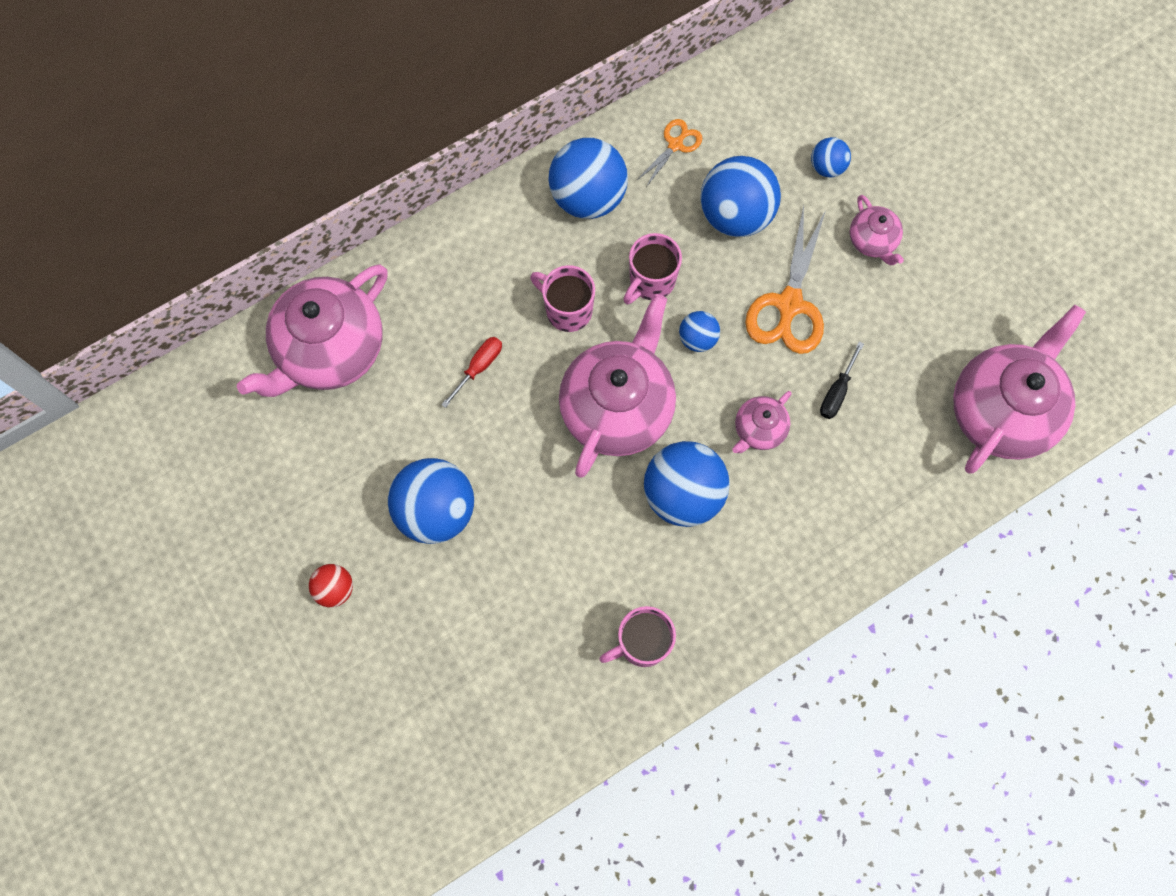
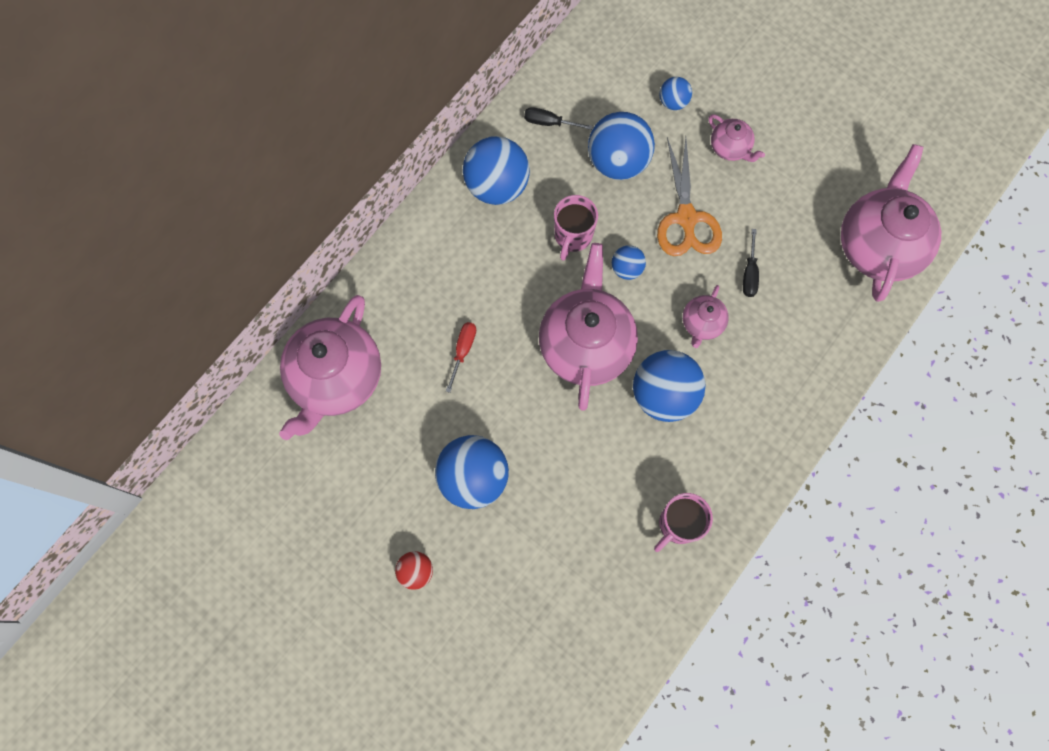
camera: 20 degrees left, 0 degrees up
(567, 310) = (516, 281): pink mug -> none
(675, 144) = (549, 123): orange scissors -> black screwdriver

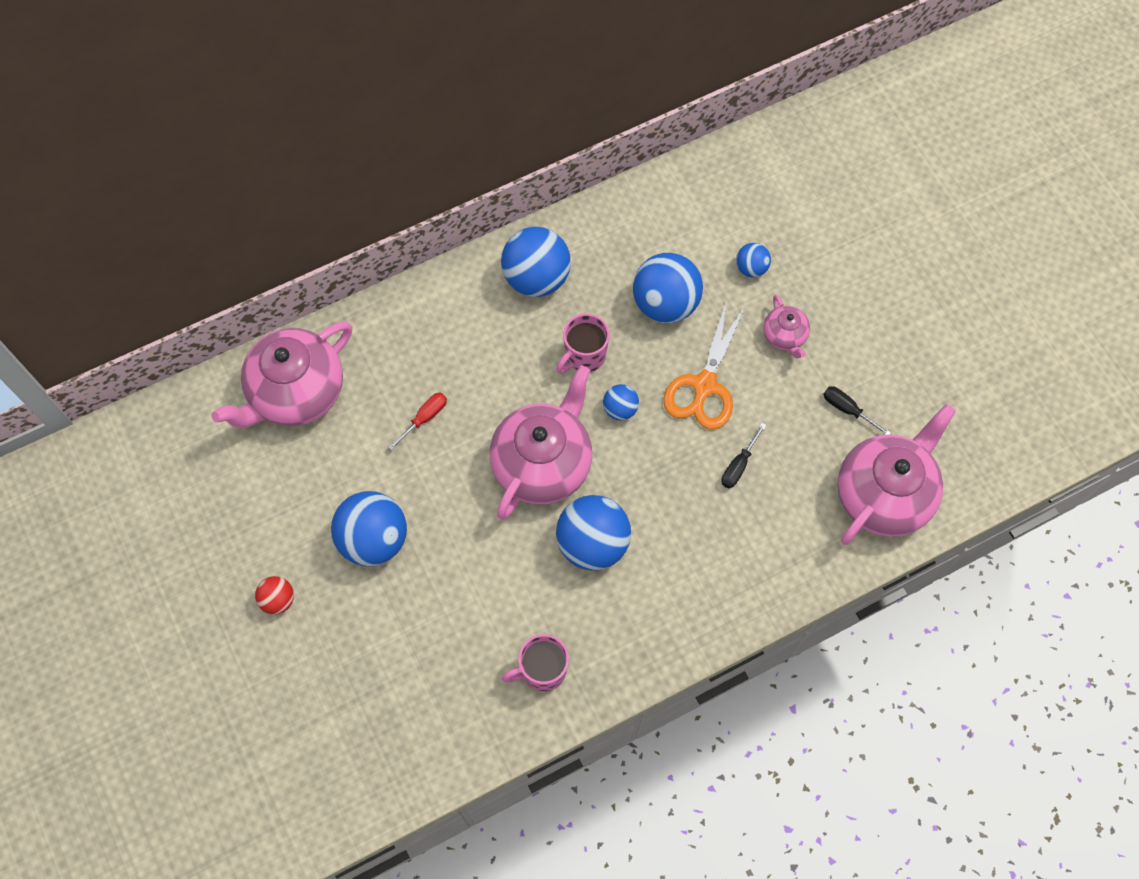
camera: 25 degrees right, 5 degrees down
(549, 123) = (618, 238): black screwdriver -> black screwdriver (848, 410)
(701, 324) = (665, 493): pink teapot -> none

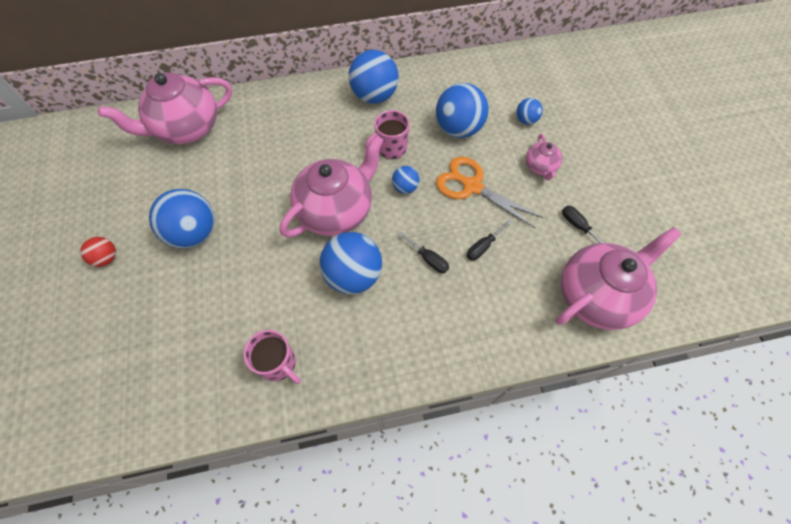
camera: 15 degrees right, 5 degrees down
(424, 418) = (264, 163): red screwdriver -> none
(542, 670) = (278, 364): pink mug -> pink mug turned 135 degrees counterclockwise
(676, 498) = (428, 259): none -> black screwdriver
(704, 386) = (472, 186): orange scissors -> orange scissors turned 90 degrees clockwise

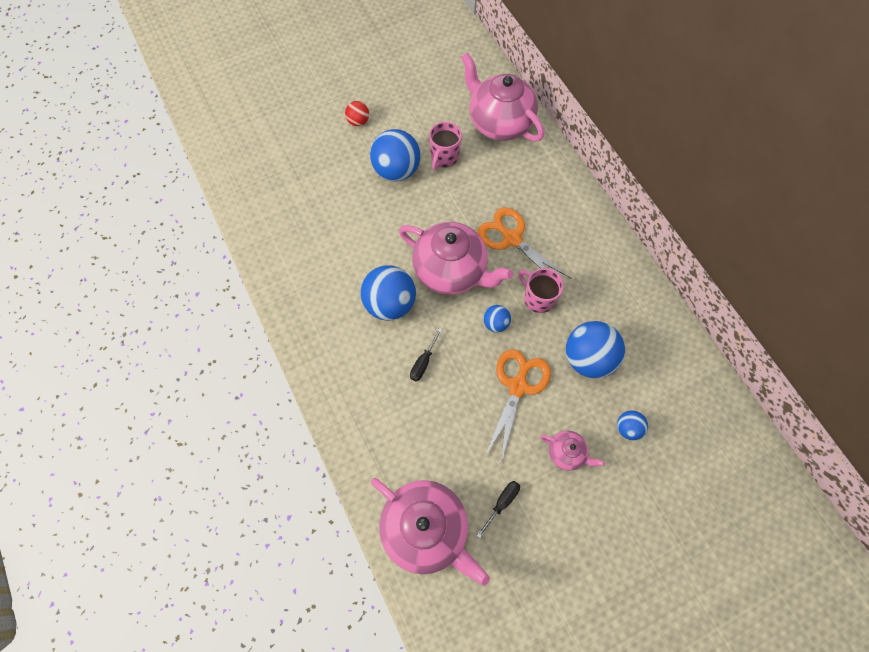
camera: 75 degrees right, 5 degrees up
(278, 364) = (300, 271): pink mug -> pink mug (444, 157)
(321, 152) = (511, 238): none -> orange scissors
(374, 96) = (600, 265): blue ball -> none
(483, 246) = (451, 410): black screwdriver -> none
(540, 167) = (566, 453): pink teapot -> pink teapot turned 135 degrees counterclockwise

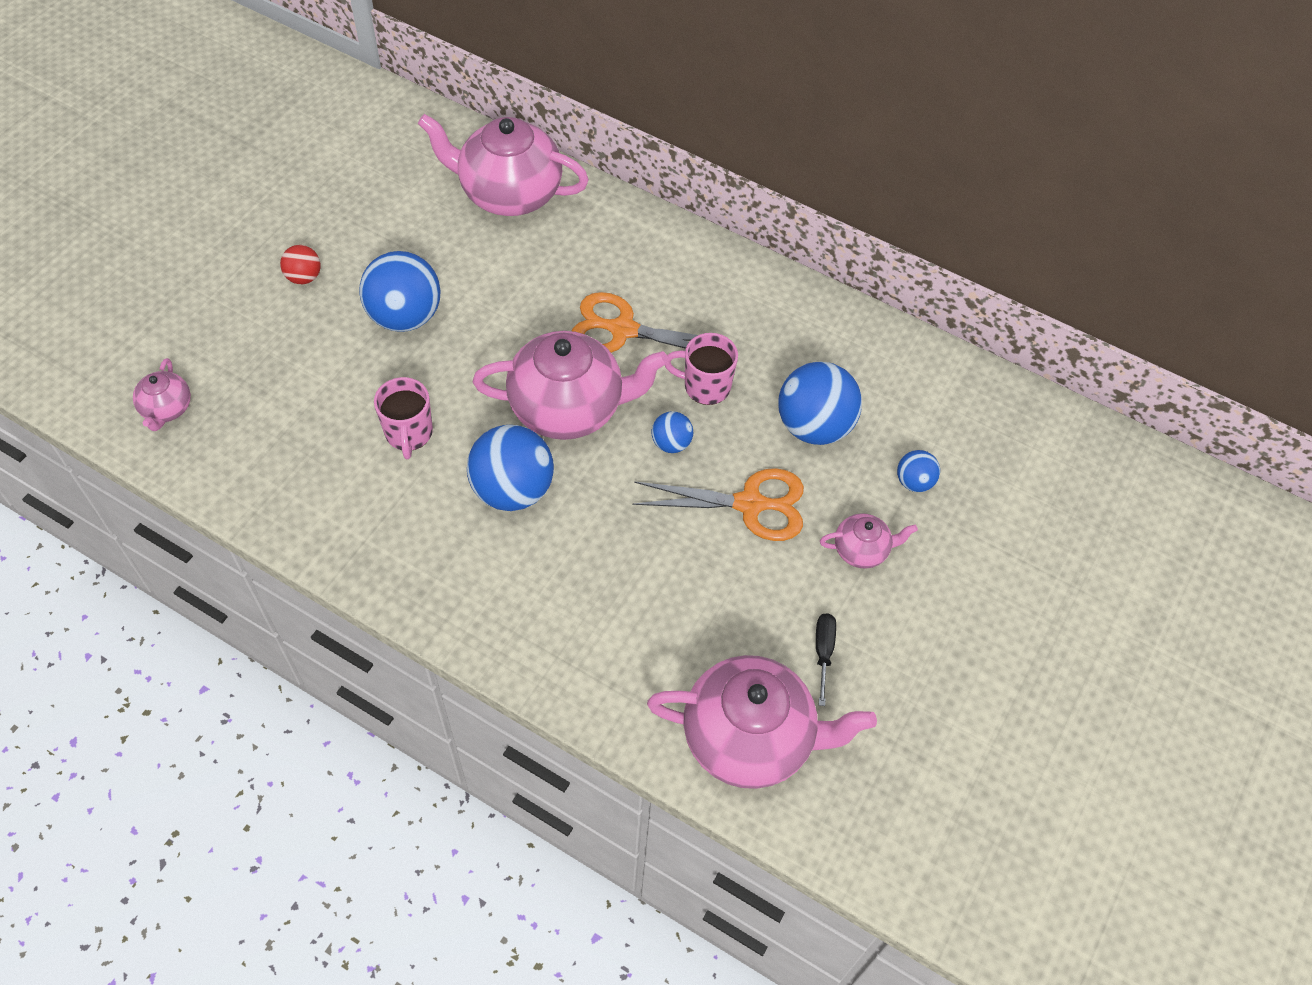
camera: 35 degrees left, 10 degrees down
(246, 164) = (167, 409): none -> pink teapot
(423, 362) = (608, 539): black screwdriver -> none
(444, 157) = (462, 270): pink mug -> pink mug (409, 434)
(517, 386) = (750, 504): orange scissors -> orange scissors turned 105 degrees clockwise

